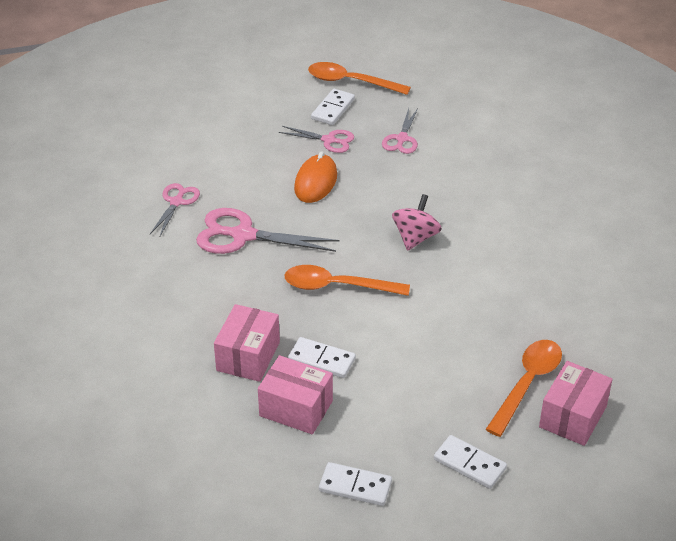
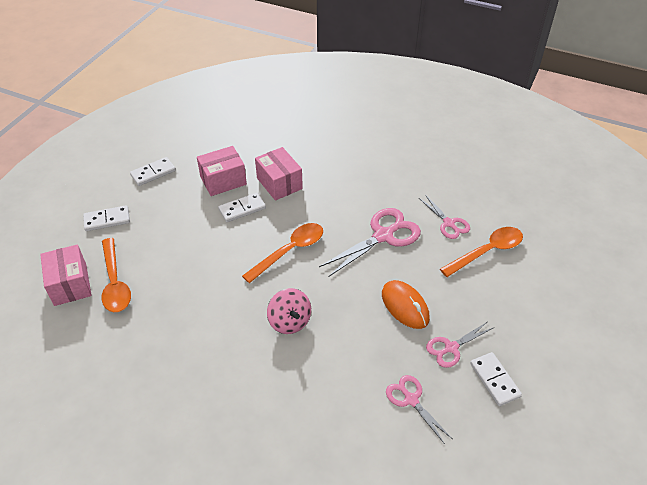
camera: 130 degrees right, 5 degrees up
(350, 82) = (530, 423): orange spoon -> orange spoon (487, 251)

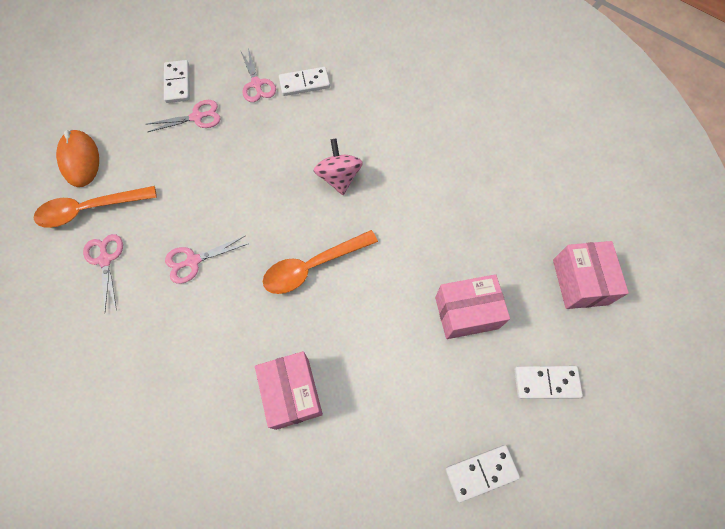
camera: 165 degrees left, 20 degrees up
(115, 283) = (526, 271): orange spoon -> none
(223, 180) = (373, 423): pink box -> pink box (466, 313)
(242, 209) = (356, 354): white domino -> white domino (304, 83)
(383, 236) = (193, 261): pink scissors -> pink scissors, size x0.59
(405, 306) = (216, 167): orange mouse -> orange mouse (80, 160)

